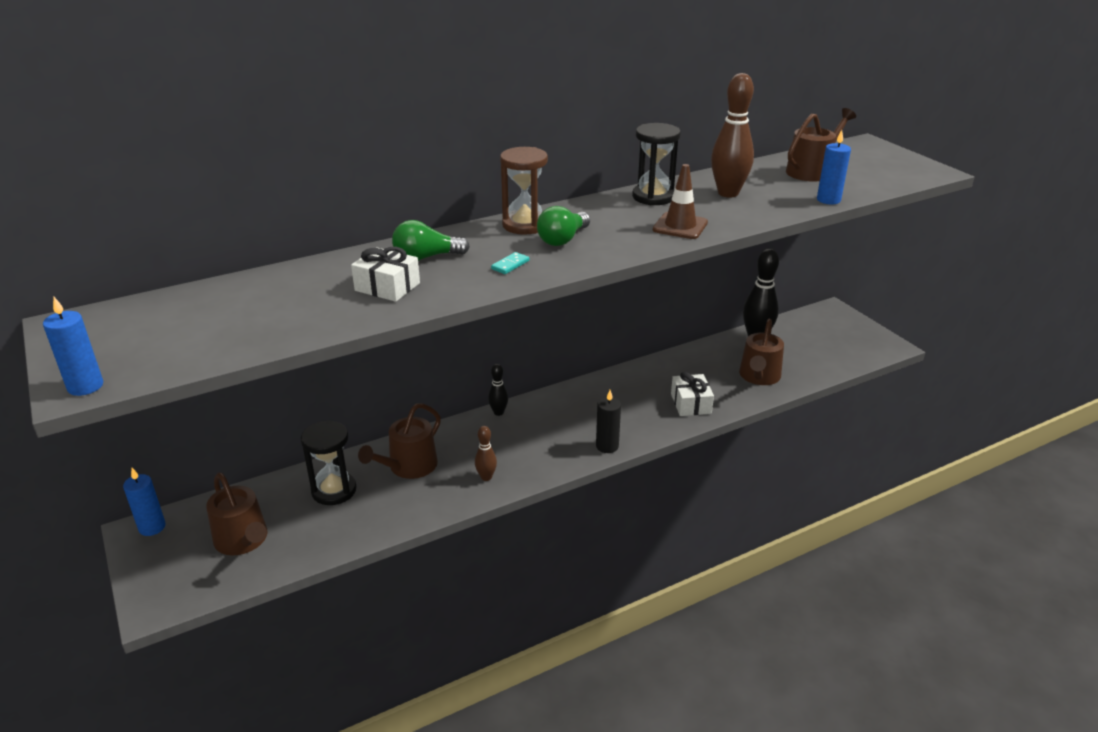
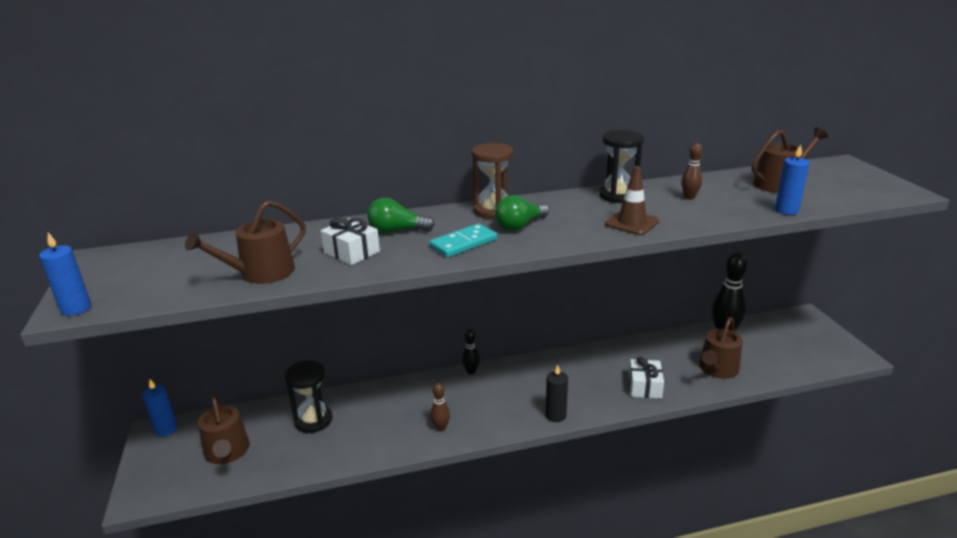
camera: 15 degrees right, 5 degrees down
(408, 467) = (380, 409): brown watering can -> brown watering can (260, 273)
(510, 265) = (463, 243): turquoise domino -> turquoise domino, size x1.85
(728, 193) = (689, 197): brown bowling pin -> brown bowling pin, size x0.52

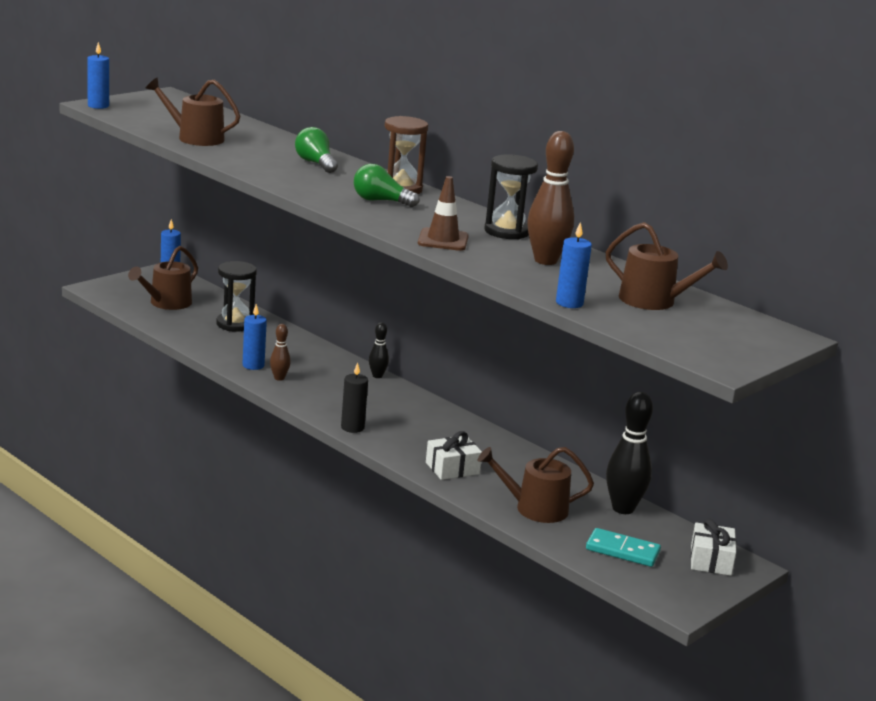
camera: 55 degrees right, 5 degrees down
(352, 252) = (259, 156): white gift -> white gift (711, 560)
(405, 436) = (253, 365): none -> blue candle
(463, 243) = (319, 186): turquoise domino -> turquoise domino (622, 550)
(689, 197) = (545, 261): brown bowling pin -> brown bowling pin, size x1.92

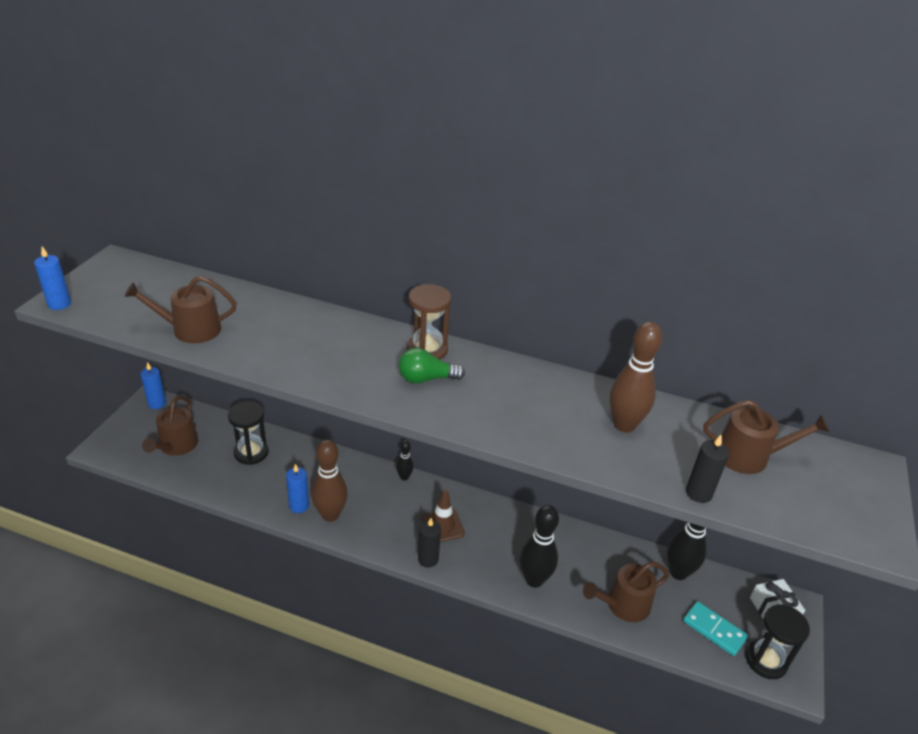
camera: 25 degrees left, 15 degrees up
(279, 378) = (330, 515): brown bowling pin -> brown bowling pin, size x1.92
(315, 163) = (327, 334): green light bulb -> none
(443, 240) = (524, 427): brown traffic cone -> brown traffic cone (442, 526)
(452, 468) = (534, 580): white gift -> black bowling pin
(506, 231) = (559, 388): black hourglass -> black hourglass (765, 660)
(569, 303) = (698, 493): blue candle -> black candle
(622, 550) = (714, 630): turquoise domino -> turquoise domino turned 45 degrees clockwise

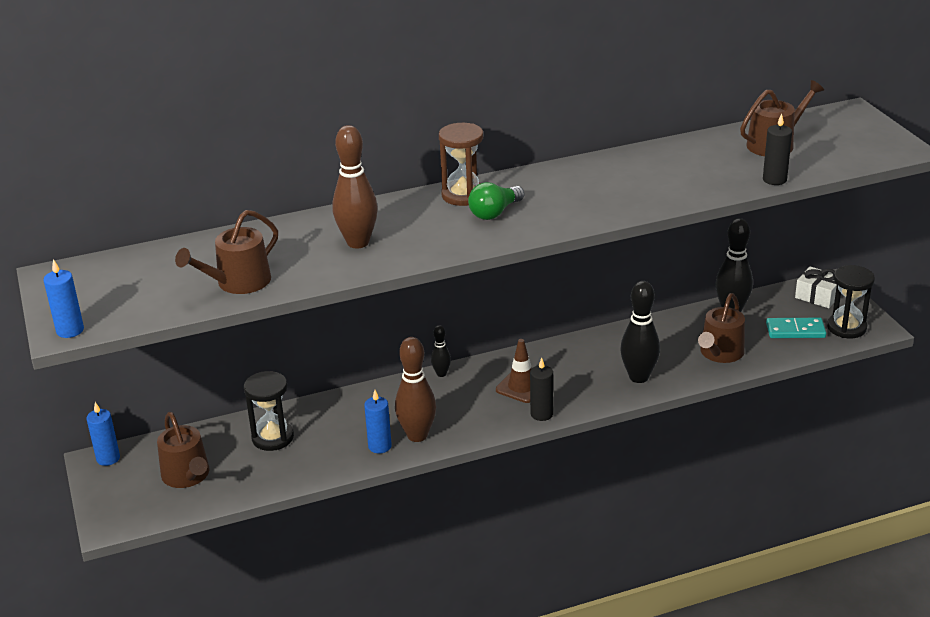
camera: 35 degrees left, 5 degrees down
(624, 425) = (675, 167): brown bowling pin -> brown bowling pin (358, 242)

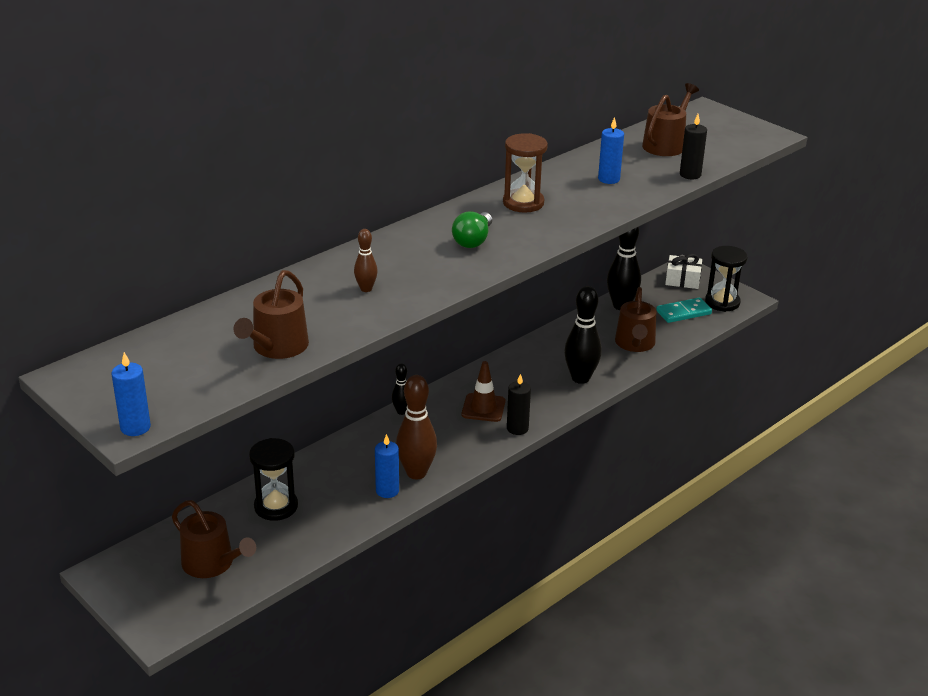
camera: 25 degrees left, 0 degrees up
(108, 458) = (114, 566): blue candle -> blue candle (609, 179)
(358, 242) = (366, 289): brown bowling pin -> brown bowling pin, size x0.52
(463, 195) = (431, 229): brown hourglass -> brown hourglass (523, 203)

